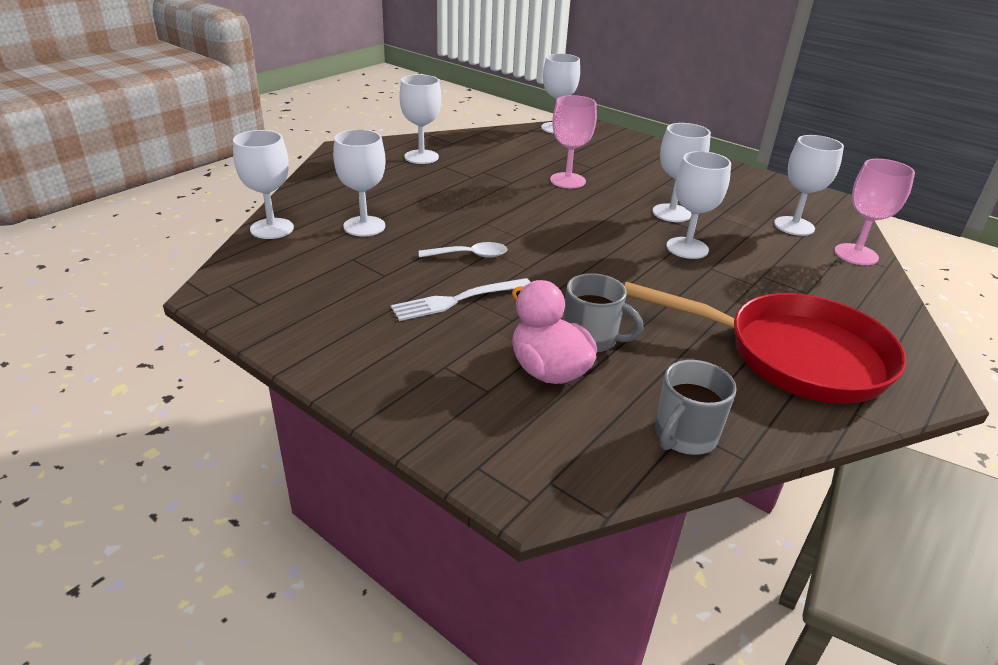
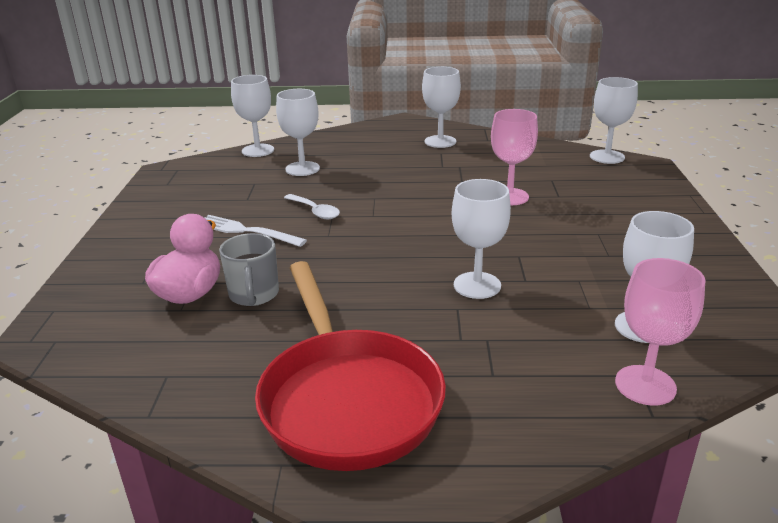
camera: 55 degrees right, 5 degrees down
(671, 213) = (537, 256): white goblet -> none
(684, 436) = (156, 377): grey mug -> none

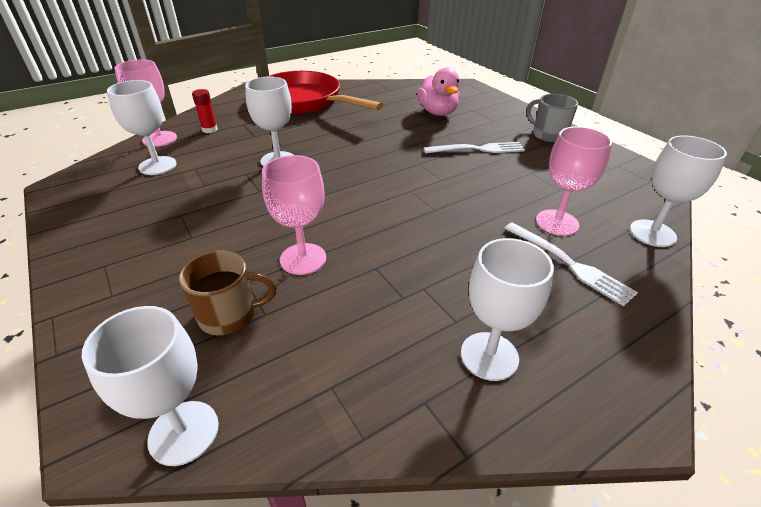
camera: 145 degrees right, 10 degrees up
(254, 295) = (405, 120): grey mug -> grey mug (548, 135)
(302, 169) = (557, 222): white goblet -> pink goblet
(315, 211) = (460, 179): white spoon -> none
(338, 153) = (570, 264): none -> white fork
(555, 379) = (209, 129): none -> red glue stick
(575, 184) = (229, 315): none -> brown mug

